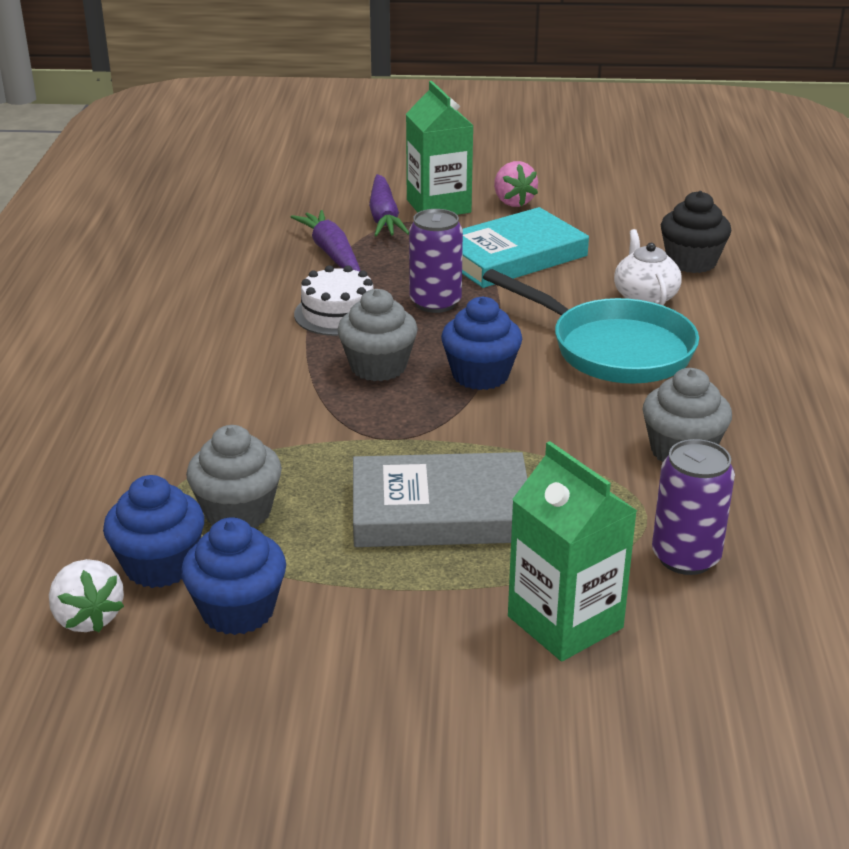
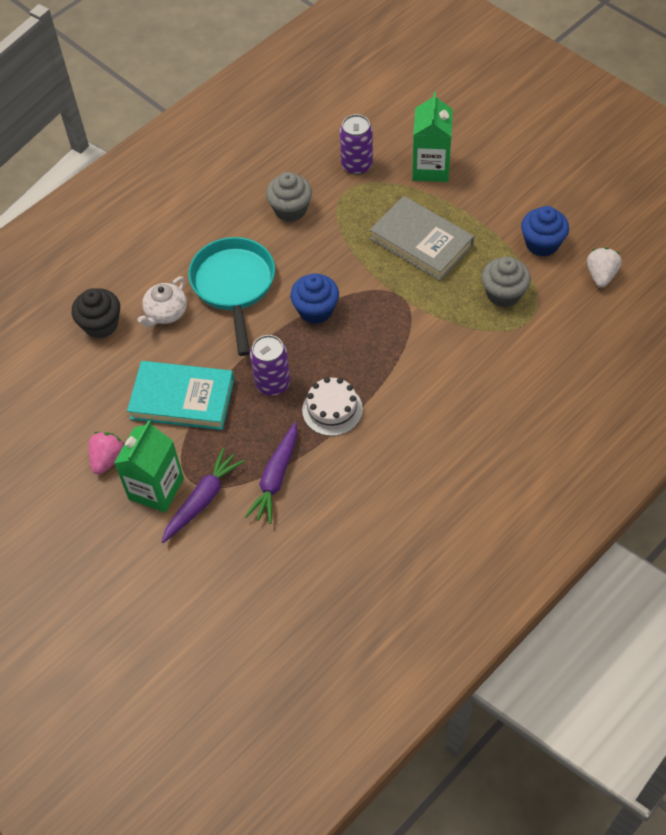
camera: 135 degrees left, 25 degrees up
(160, 565) = (556, 284): blue cupcake -> none
(378, 367) = (356, 349): grey cupcake -> none

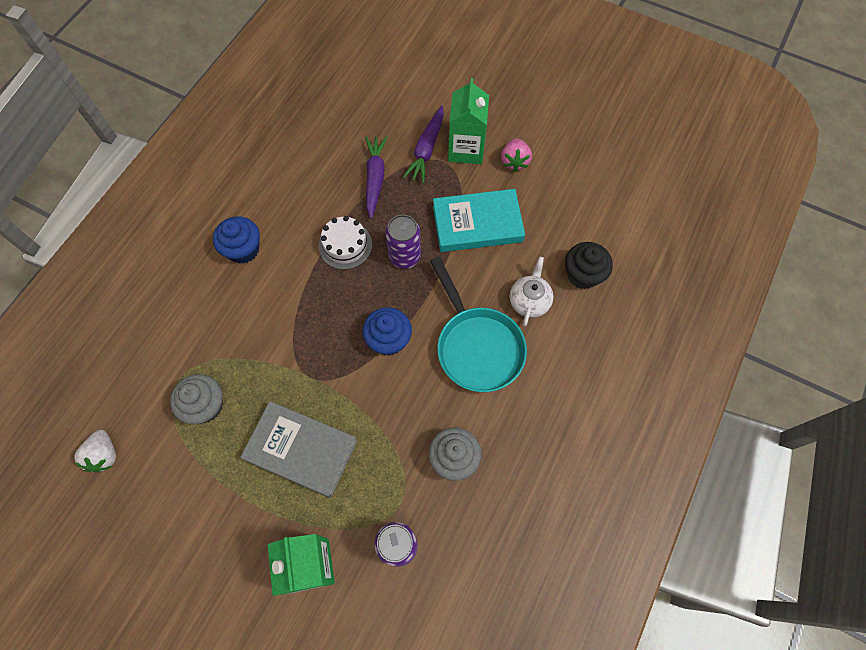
camera: 160 degrees right, 10 degrees up
(542, 243) = (169, 482): blue cupcake -> blue cupcake (243, 249)

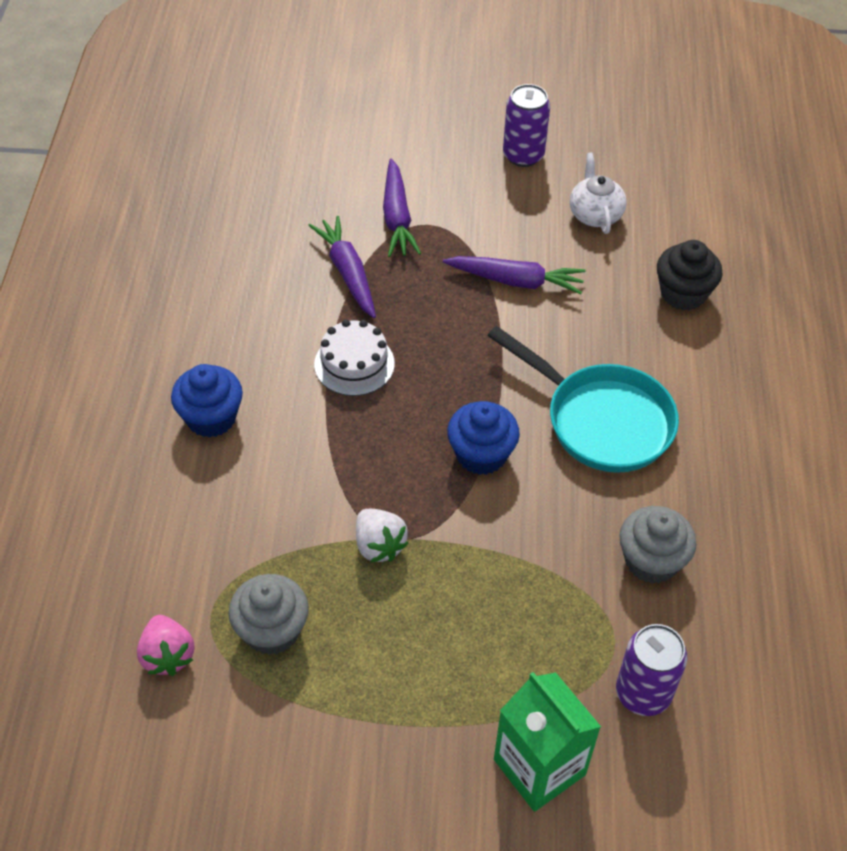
camera: 25 degrees left, 15 degrees down
(104, 455) = (155, 753): white strawberry -> white strawberry (379, 545)
(301, 450) = (442, 632): grey book -> none
(404, 256) = (443, 350): purple can -> purple can (523, 155)
(466, 149) = (449, 201): green carton -> none
(477, 224) = (516, 281): turquoise book -> purple carrot
(514, 161) = (520, 196): pink strawberry -> pink strawberry (168, 655)
(529, 301) = (635, 346): white teapot -> white teapot (595, 214)

